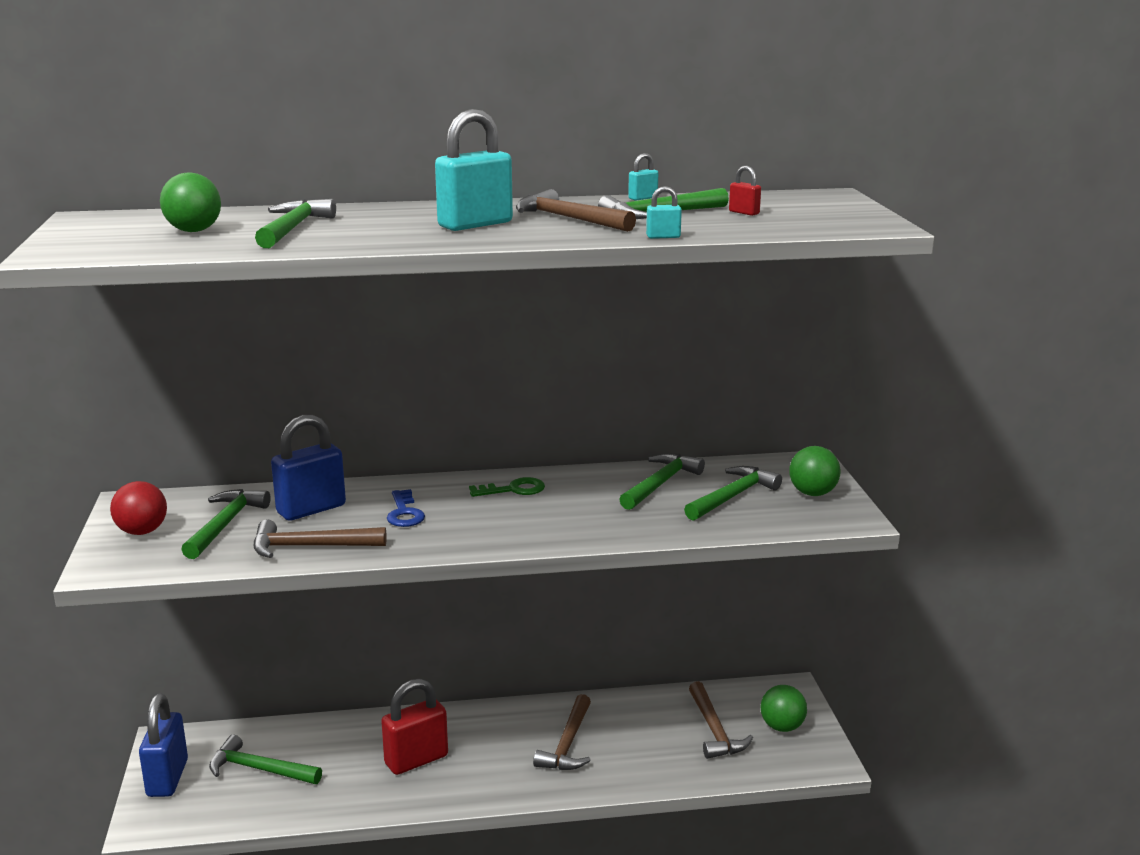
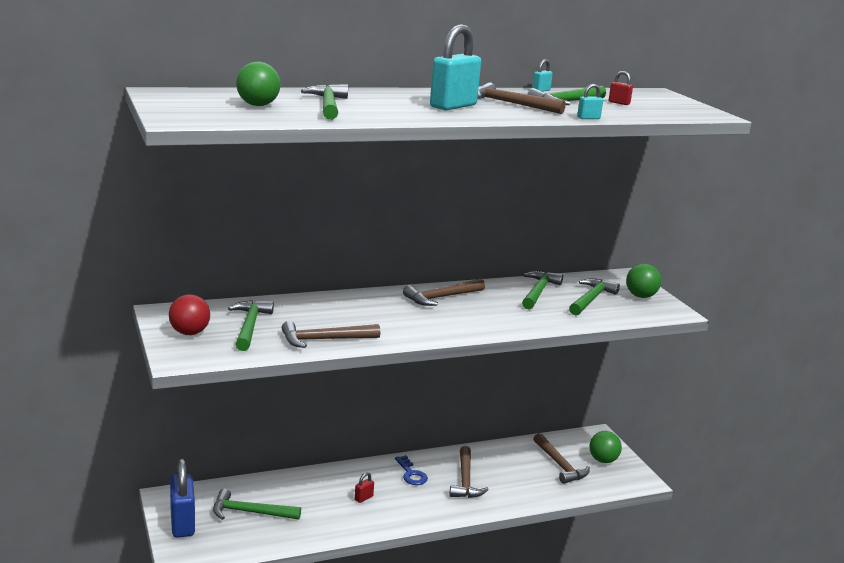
camera: 15 degrees left, 0 degrees up
(311, 509) = (306, 314): blue padlock -> none
(404, 513) = (376, 315): blue key -> blue key (411, 474)
(416, 760) = (363, 498): red padlock -> red padlock, size x0.43
(513, 489) = (441, 297): green key -> brown hammer

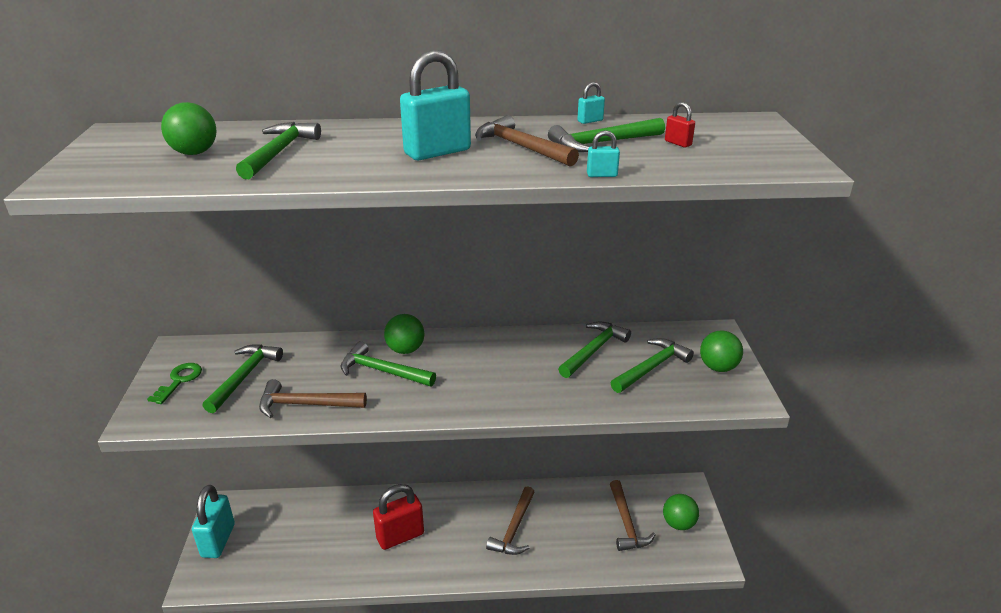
camera: 20 degrees right, 10 degrees up
(182, 523) = (218, 540): blue padlock -> turquoise padlock
(189, 333) = (179, 381): red ball -> green key
(250, 512) = (285, 537): green hammer -> green hammer (382, 371)
(363, 498) = (400, 536): red padlock -> red padlock, size x2.31
(380, 300) = (405, 350): none -> green ball
(411, 474) = (462, 512): blue key -> none
(441, 297) = (475, 350): brown hammer -> none

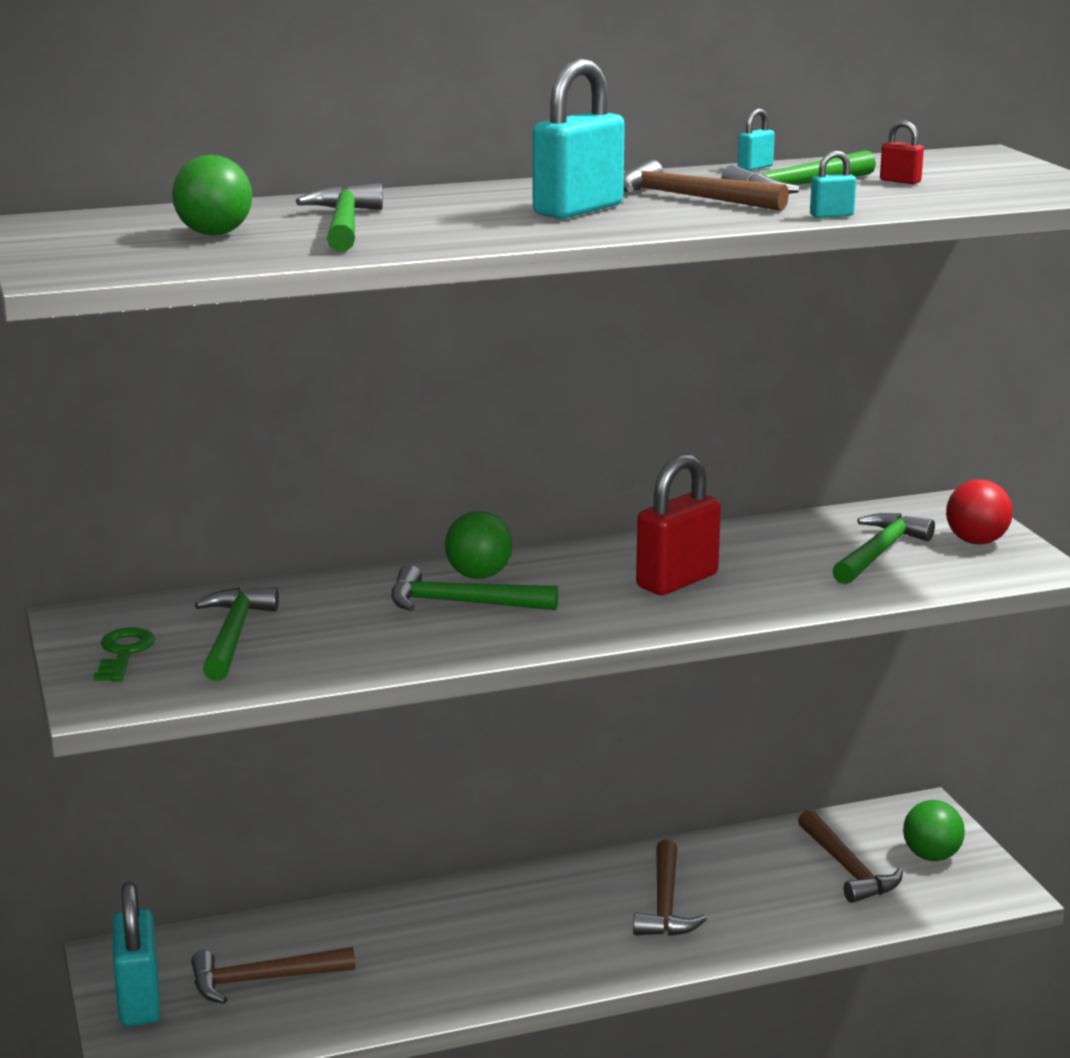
camera: 15 degrees left, 10 degrees down
(305, 404) = (368, 653): brown hammer -> brown hammer (262, 980)
(400, 536) = (472, 943): red padlock -> red padlock (677, 581)
(594, 350) = (780, 543): green hammer -> none
(718, 367) = (976, 541): green ball -> red ball

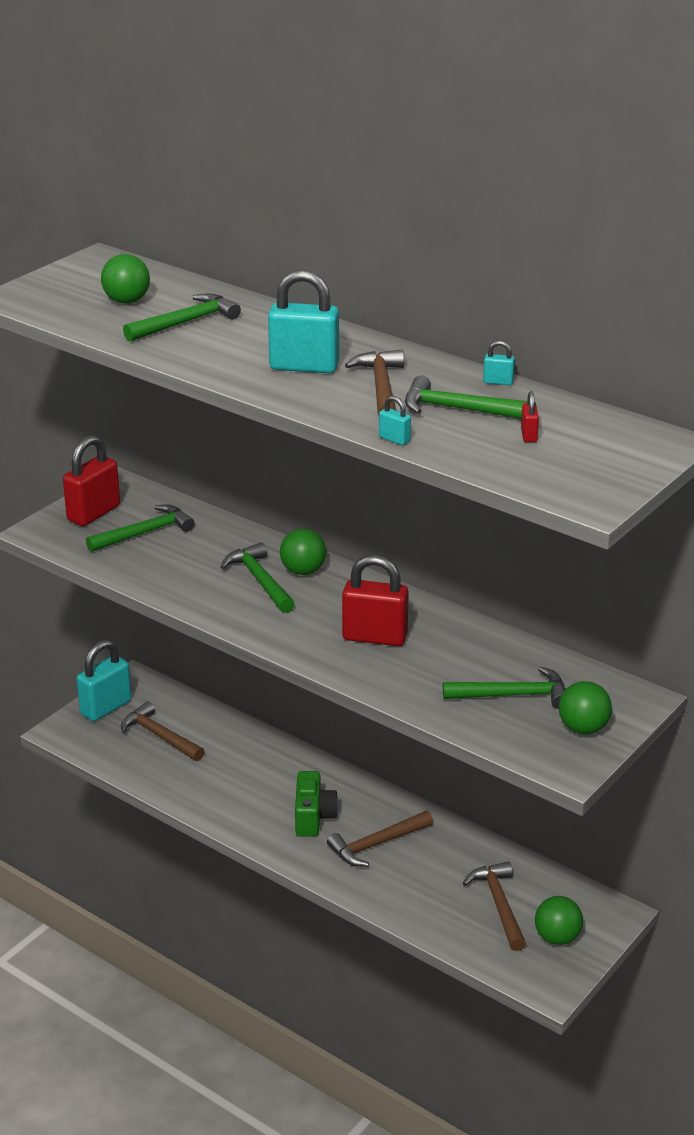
camera: 55 degrees right, 10 degrees up
(124, 653) = (93, 513): green key -> red padlock
(567, 927) = (313, 817): none -> green camera
(847, 868) = (499, 905): brown hammer -> brown hammer turned 135 degrees clockwise
(976, 541) = (583, 728): red ball -> green ball

